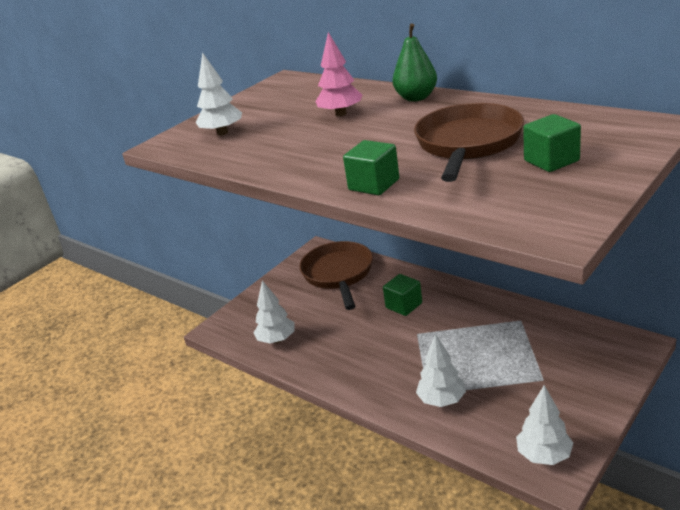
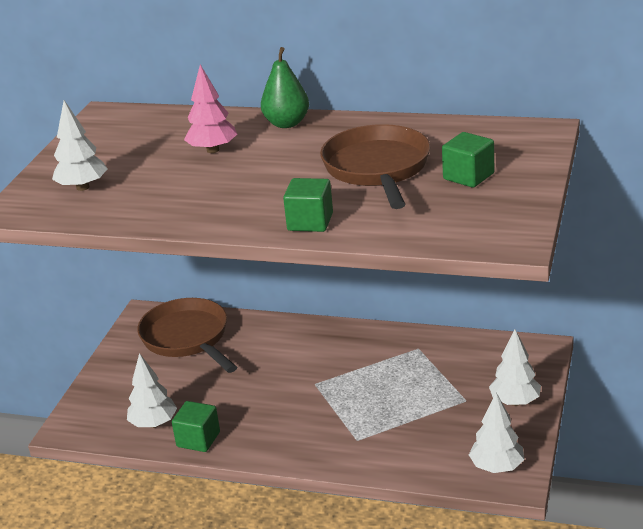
camera: 25 degrees left, 0 degrees up
(404, 305) = (284, 358): green cube -> green cube (198, 439)
(442, 400) = (375, 442): white tree -> white tree (515, 402)

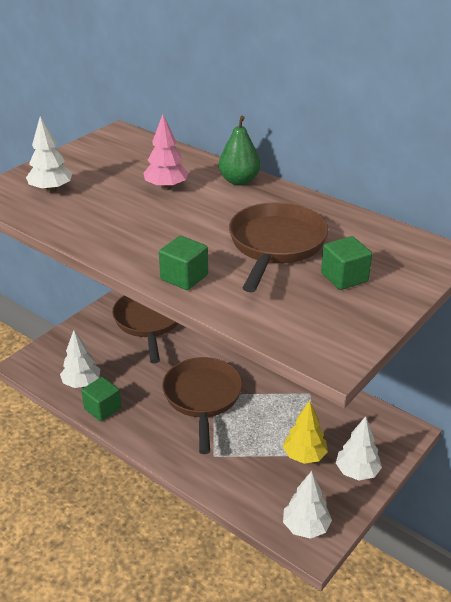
camera: 20 degrees right, 5 degrees up
(305, 391) = (202, 398): none -> brown pan
(452, 406) = (304, 456): none -> yellow tree

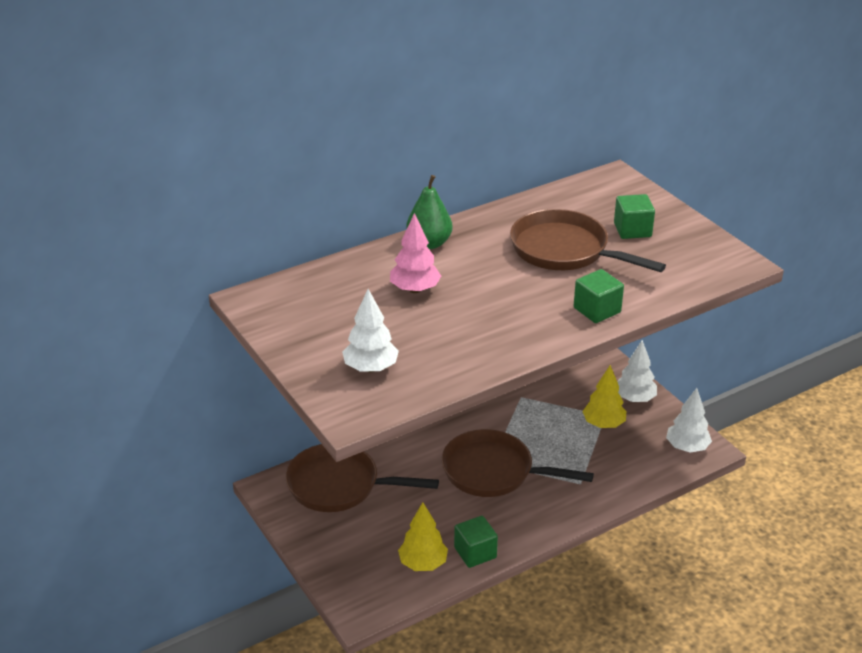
camera: 70 degrees left, 0 degrees up
(81, 383) = (423, 563): white tree -> yellow tree

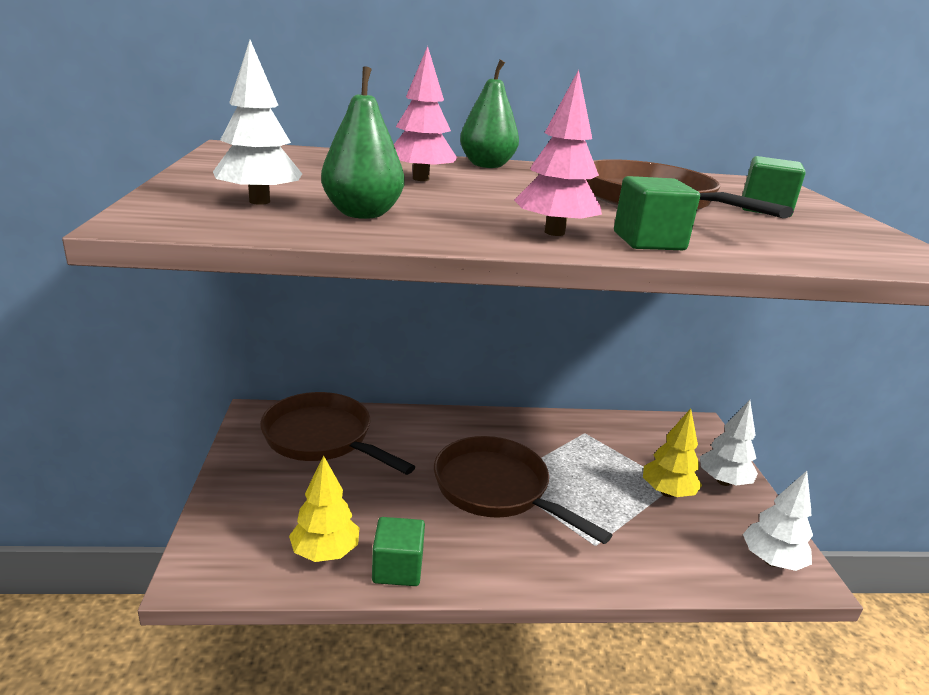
camera: 25 degrees right, 10 degrees down
(437, 354) = (362, 214): none -> green pear
(546, 324) = (554, 232): none -> pink tree

